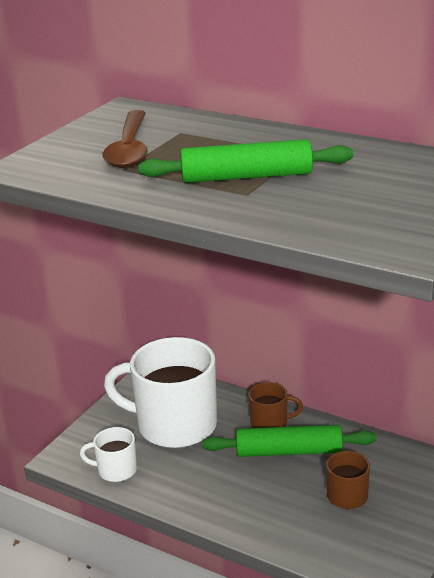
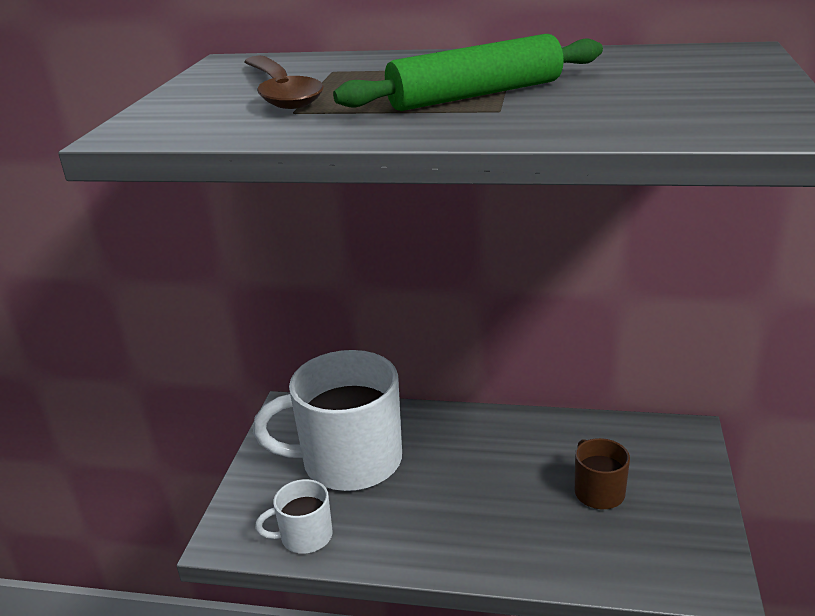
camera: 20 degrees left, 0 degrees up
(270, 423) = (460, 431): brown mug -> none
(289, 451) = (501, 458): green rolling pin -> none

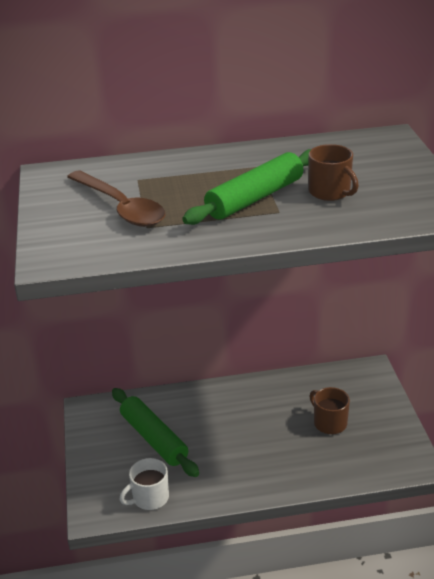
camera: 20 degrees left, 5 degrees up
(349, 461) = (153, 438): white mug -> green rolling pin
(598, 96) = (330, 192): none -> brown mug

